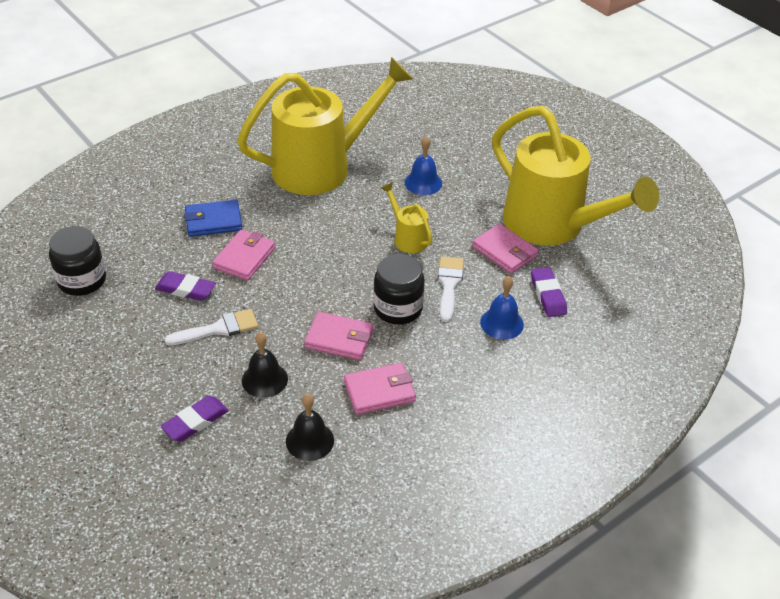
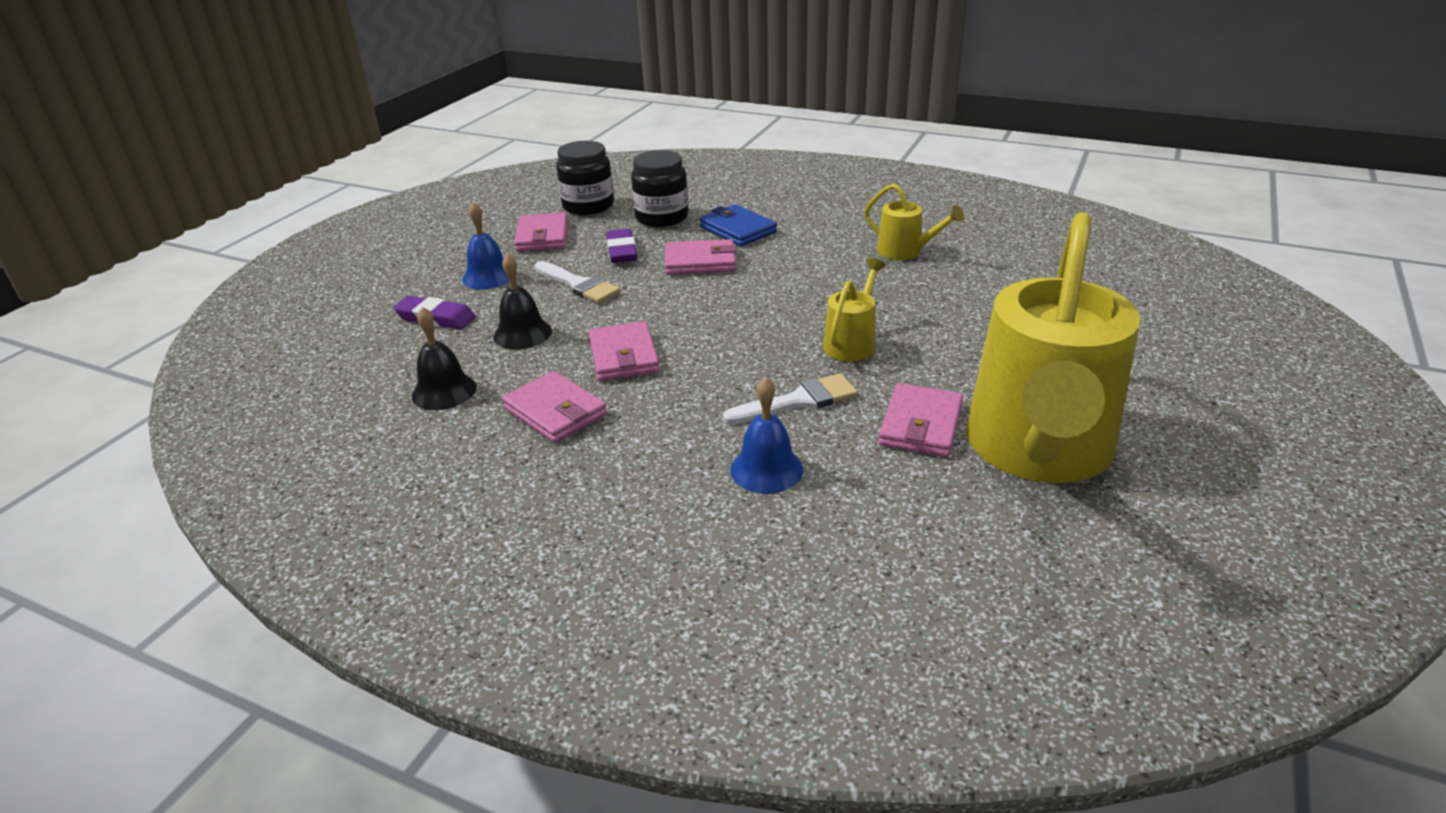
camera: 65 degrees right, 10 degrees down
(112, 324) = (542, 236): none -> pink wallet
(323, 166) = (906, 252): yellow watering can -> yellow watering can, size x0.42
(398, 309) = (713, 378): black jar -> black jar (662, 217)
(423, 183) = (973, 319): blue bell -> blue bell (488, 276)
(548, 295) = (872, 495): purple eraser -> none

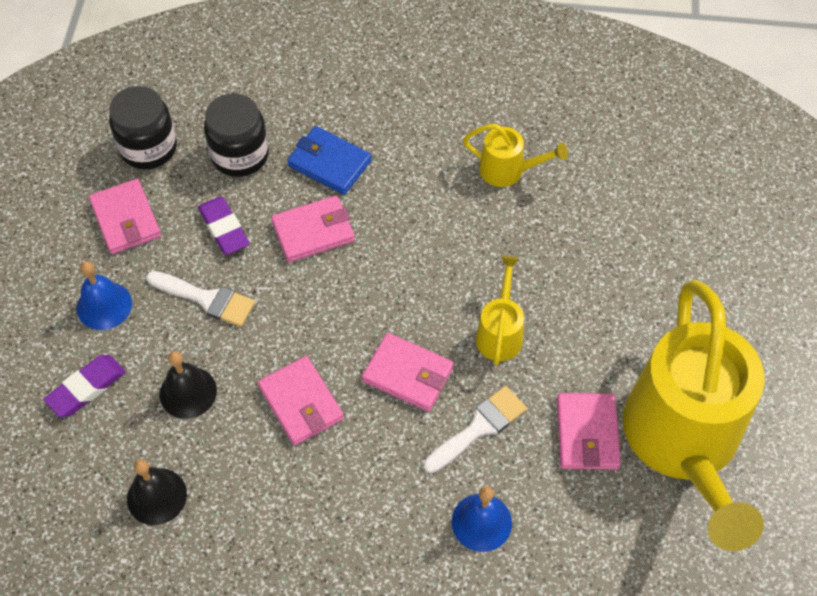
camera: 20 degrees left, 25 degrees up
(436, 318) = (86, 388): purple eraser -> purple eraser turned 45 degrees counterclockwise
(555, 412) = (274, 497): pink wallet -> pink wallet (408, 374)

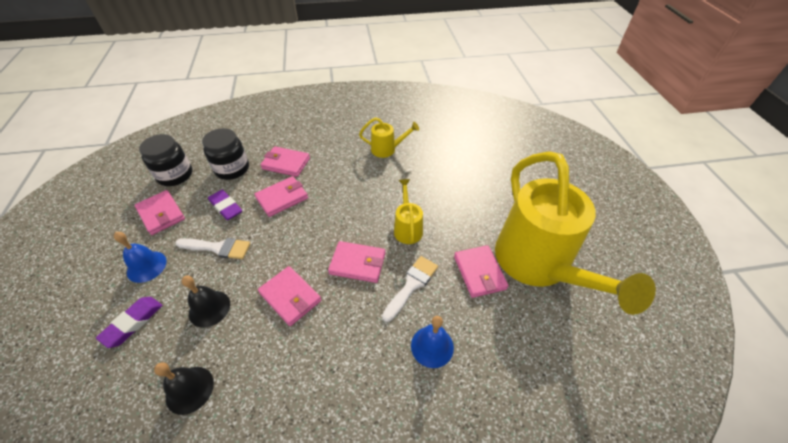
camera: 15 degrees left, 10 degrees down
(329, 163) = (286, 163): blue wallet -> pink wallet

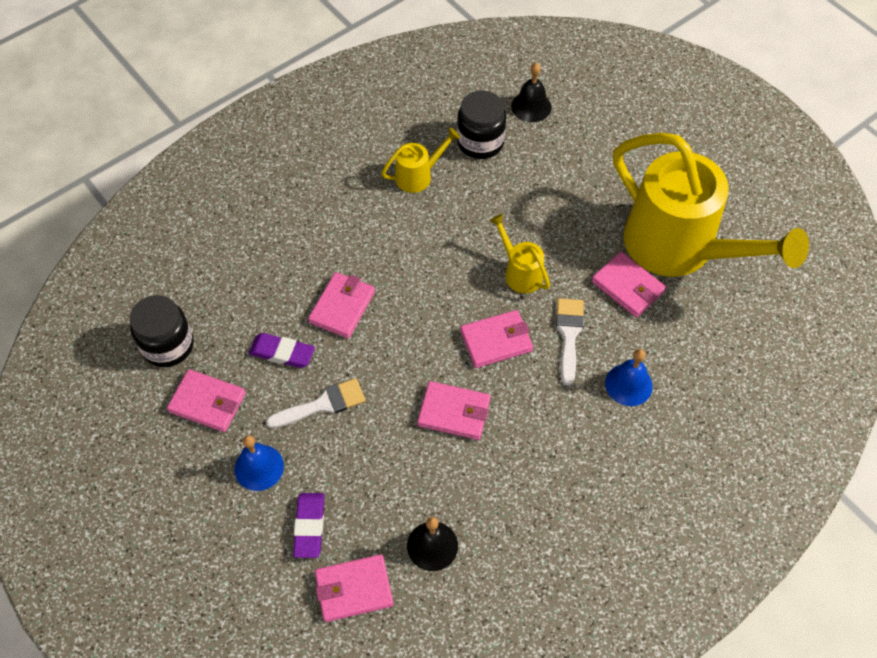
camera: 30 degrees left, 10 degrees up
(209, 308) = (378, 469): black bell -> black bell (531, 106)
(232, 169) = (238, 300): black jar -> black jar (480, 142)
(286, 163) = (303, 258): pink wallet -> pink wallet (354, 589)

